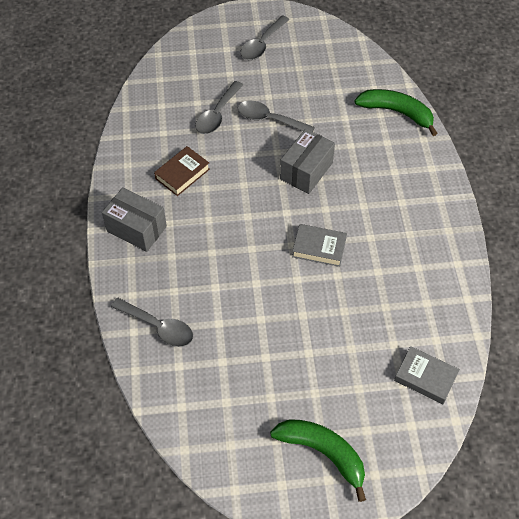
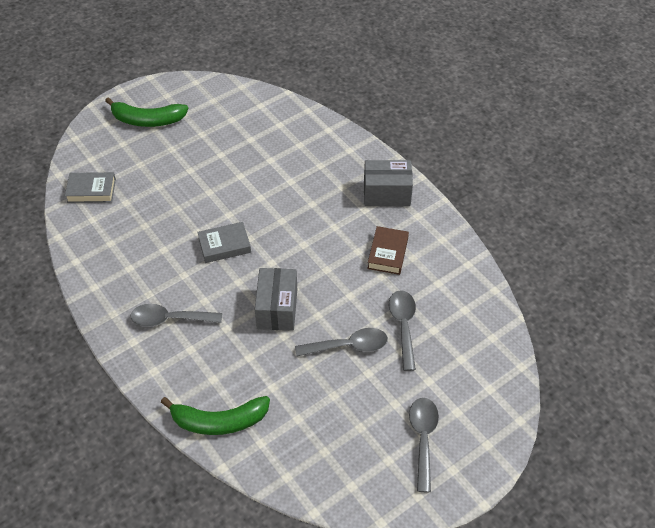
camera: 150 degrees right, 5 degrees down
(158, 327) = (312, 139): grey spoon -> grey spoon (170, 319)

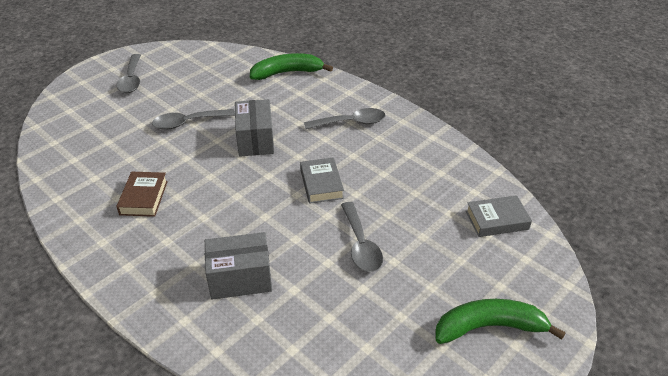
camera: 170 degrees right, 10 degrees down
(224, 245) = (321, 184): grey book -> grey book turned 75 degrees counterclockwise
(386, 193) = (137, 264): grey box -> grey box (240, 278)
(403, 326) = (136, 141): grey spoon -> grey spoon (361, 245)

